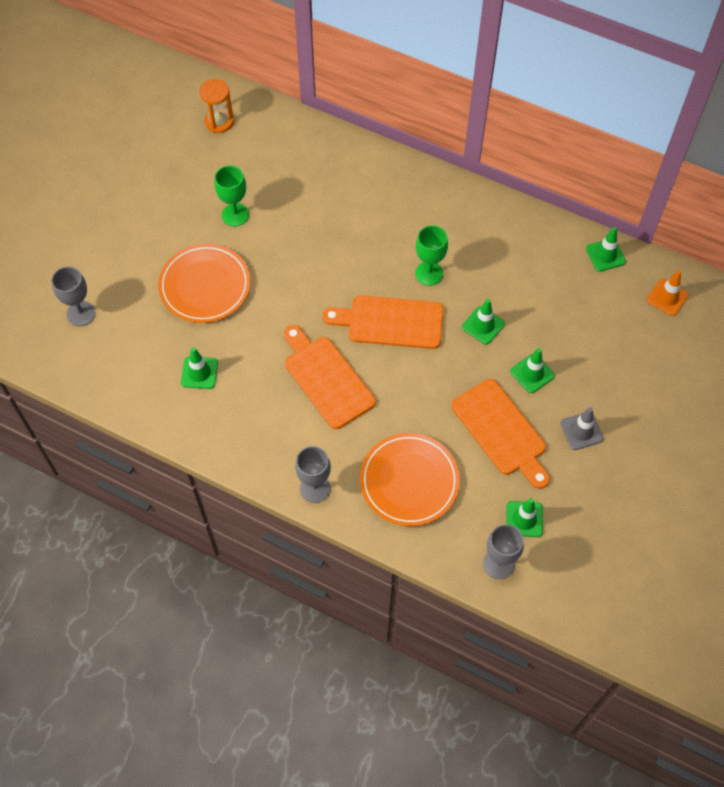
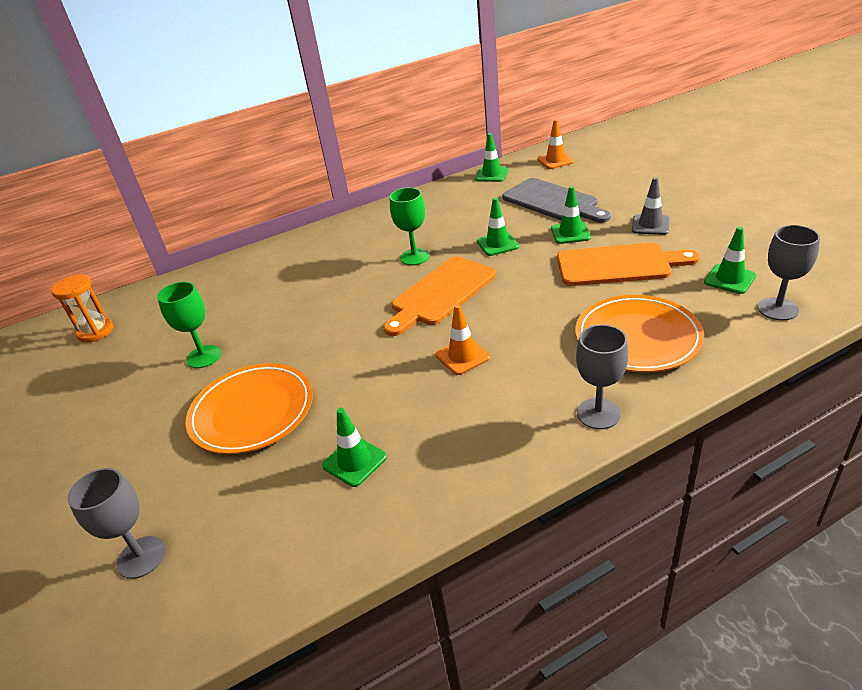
camera: 50 degrees left, 25 degrees down
(326, 378) = (462, 356): orange cutting board -> orange traffic cone
(581, 334) = (553, 202): none -> grey cutting board

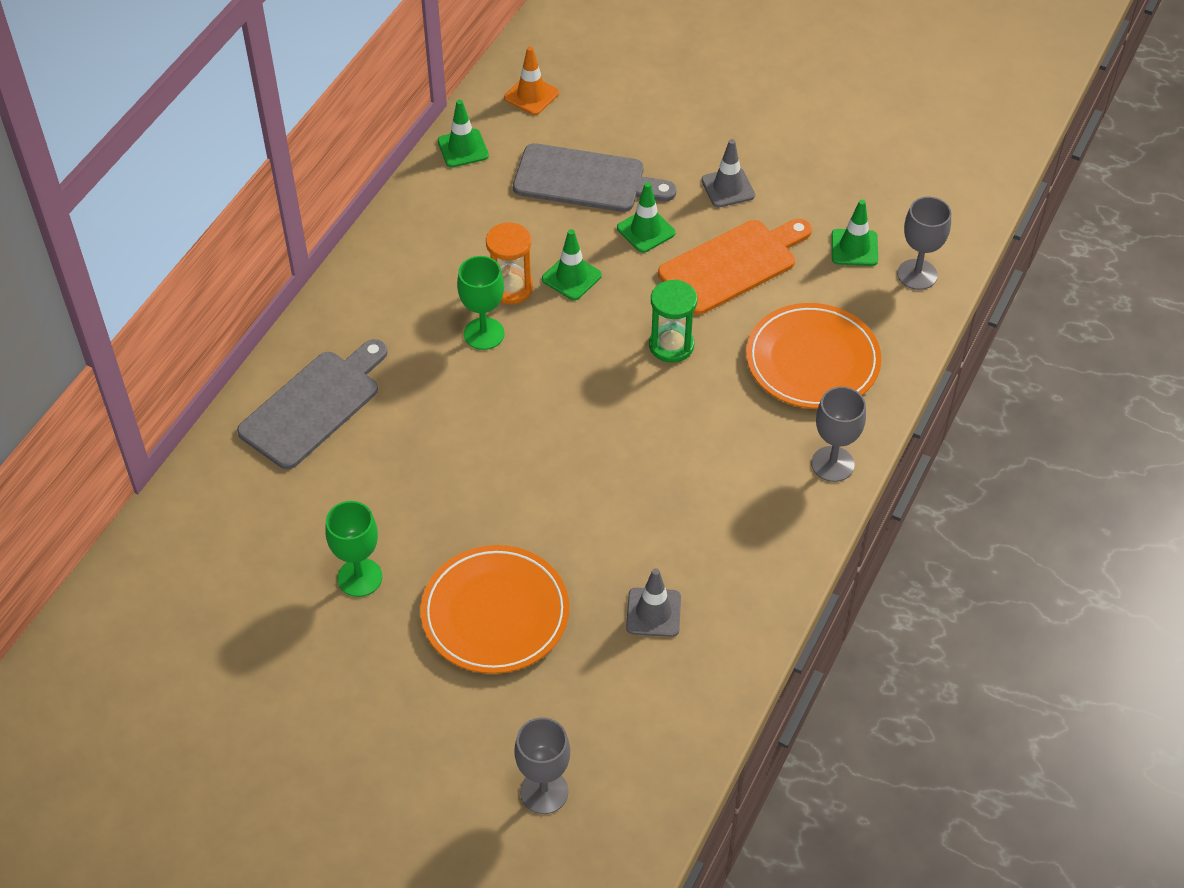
camera: 40 degrees left, 15 degrees up
(96, 332) = (161, 609): orange hourglass -> orange hourglass (511, 288)
(285, 263) = (314, 405): none -> grey cutting board
(354, 461) = (653, 612): green traffic cone -> grey traffic cone
(440, 293) = (565, 379): orange cutting board -> none
(462, 356) = (659, 453): orange traffic cone -> none
(531, 296) = (671, 345): none -> green hourglass

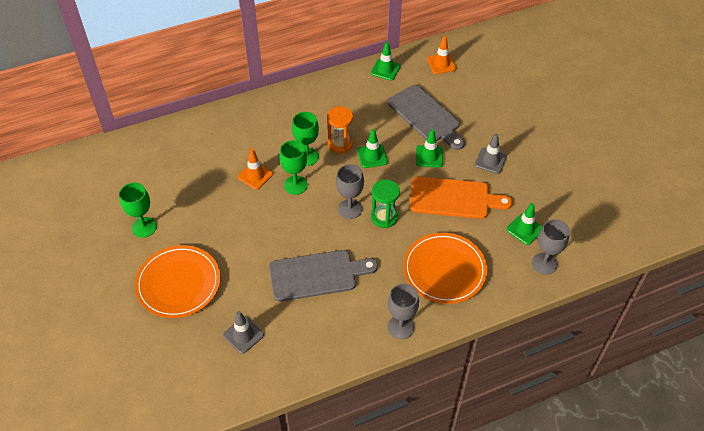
camera: 40 degrees right, 0 degrees up
(314, 405) = (206, 141): grey cutting board -> grey cutting board (317, 275)
(440, 405) = (255, 175): none -> orange traffic cone
(510, 381) = (295, 185): none -> green goblet
(544, 791) = (111, 379): grey goblet -> grey goblet (350, 209)

